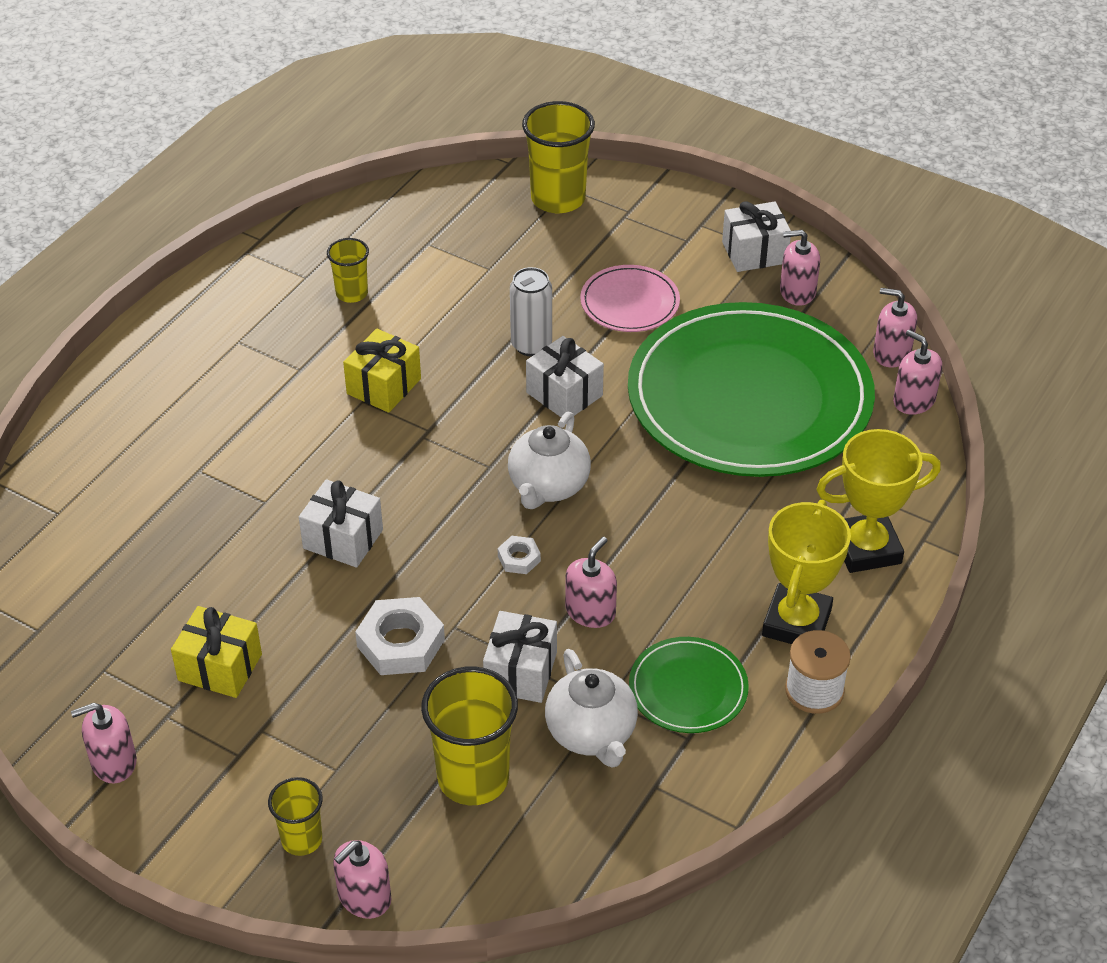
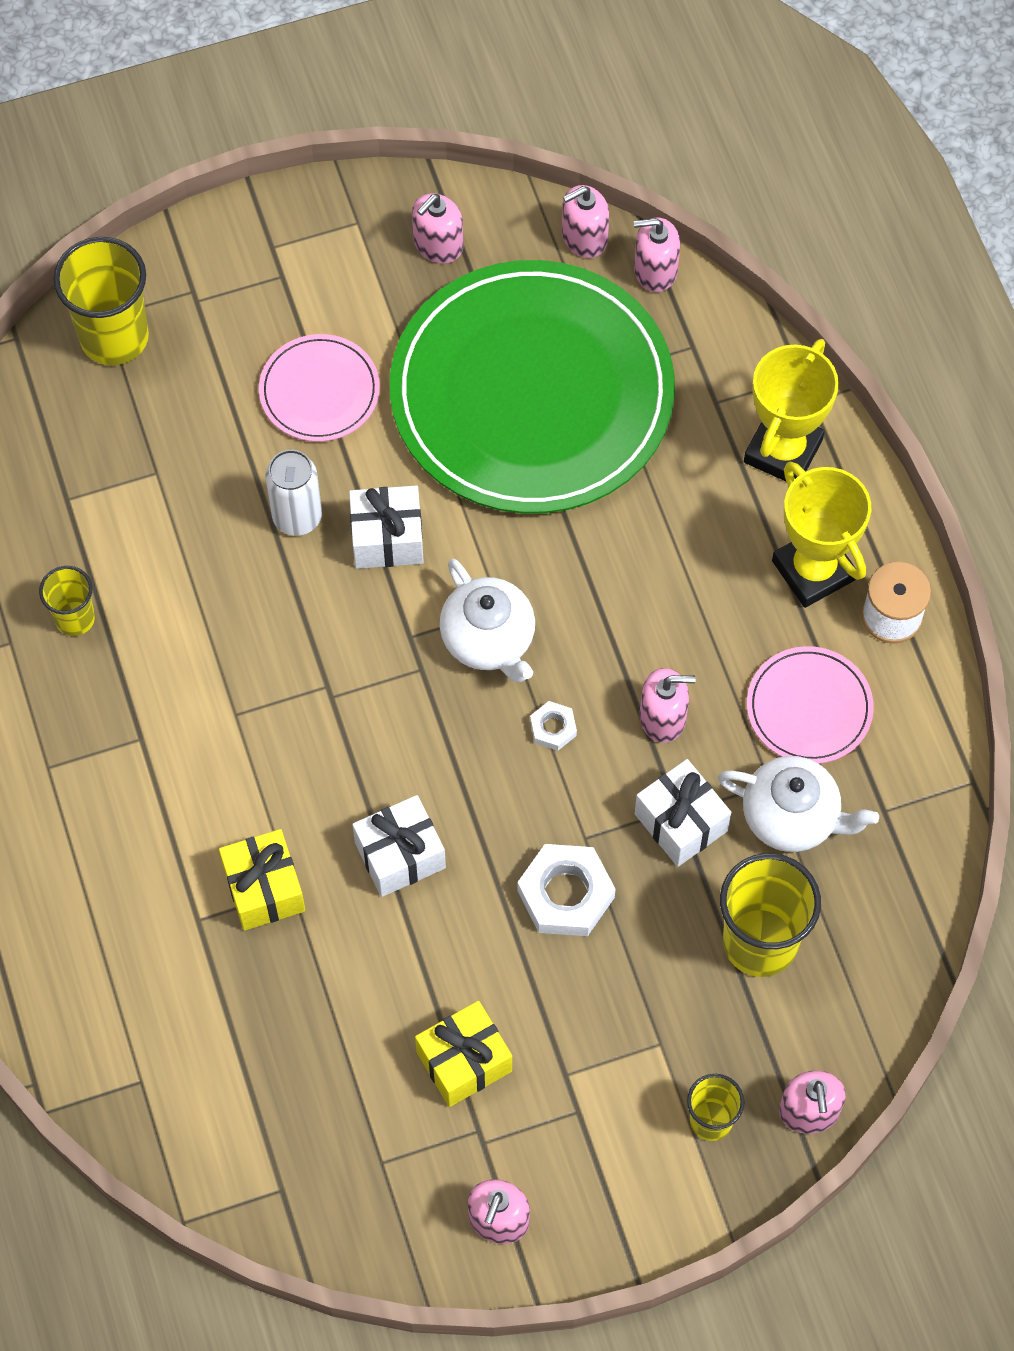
camera: 50 degrees left, 20 degrees up
(384, 386) = (233, 682): yellow gift -> yellow gift (264, 889)
(590, 611) = (663, 717): pink soap dispenser -> pink soap dispenser turned 105 degrees clockwise
(688, 688) = (809, 707): green plate -> pink plate
(754, 252) = (353, 235): white gift -> none

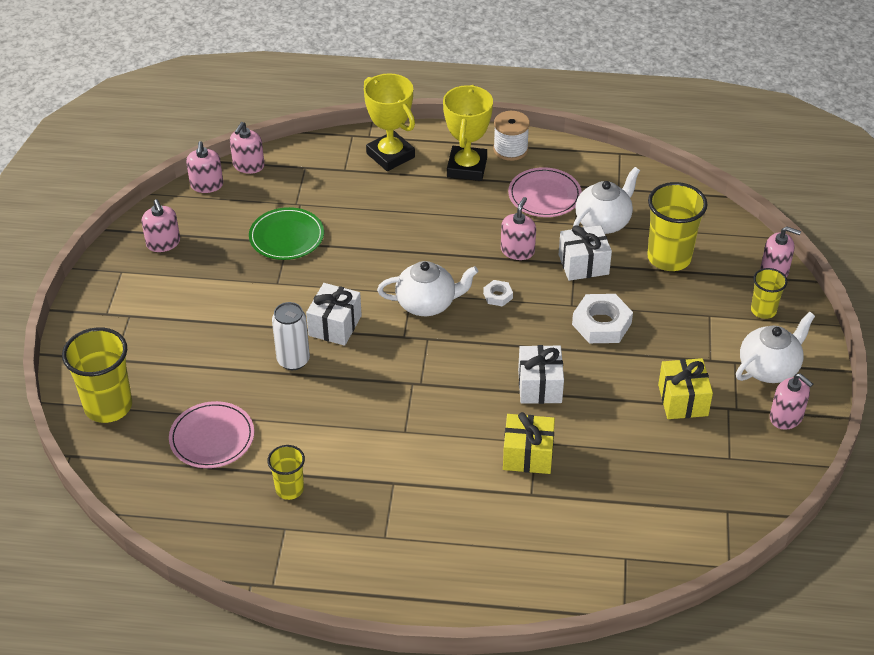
camera: 65 degrees left, 20 degrees down
(319, 391) = (218, 323): pink plate -> pink plate (212, 437)
(532, 393) = (286, 236): green plate -> green plate, size x0.43
(588, 1165) = (769, 368): none -> white teapot
(813, 570) = (467, 168): yellow trophy -> yellow trophy turned 75 degrees counterclockwise

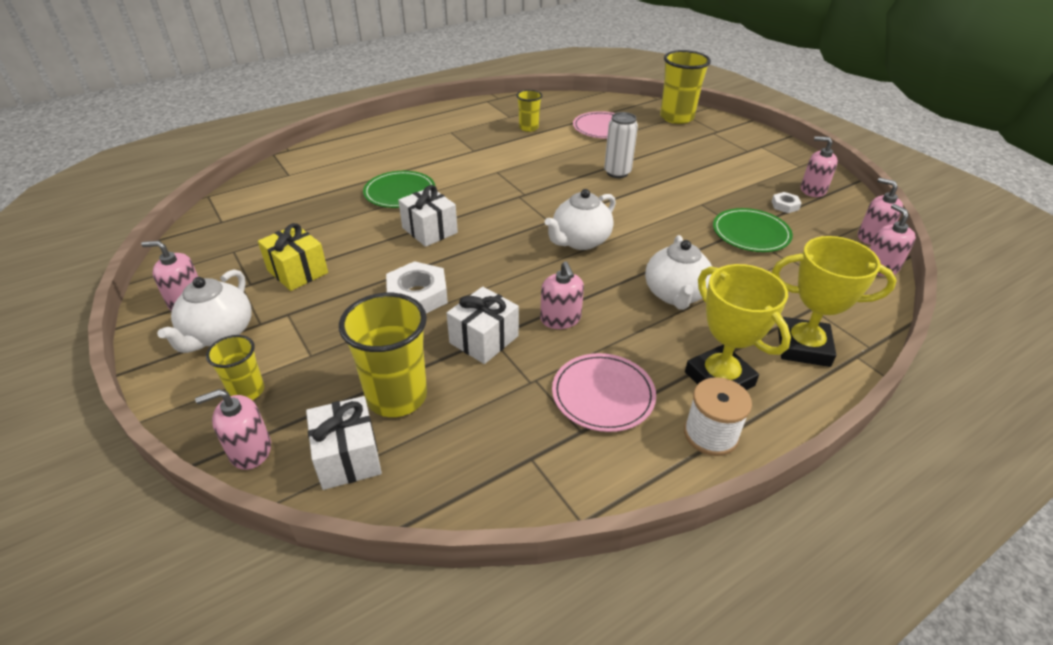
camera: 140 degrees right, 5 degrees down
(335, 325) = (622, 199): white gift -> white gift (348, 457)
(498, 296) = (532, 273): white nut -> white nut (785, 205)
(528, 455) = (400, 192): yellow gift -> green plate
(603, 222) = (507, 399): white teapot -> white teapot (675, 295)

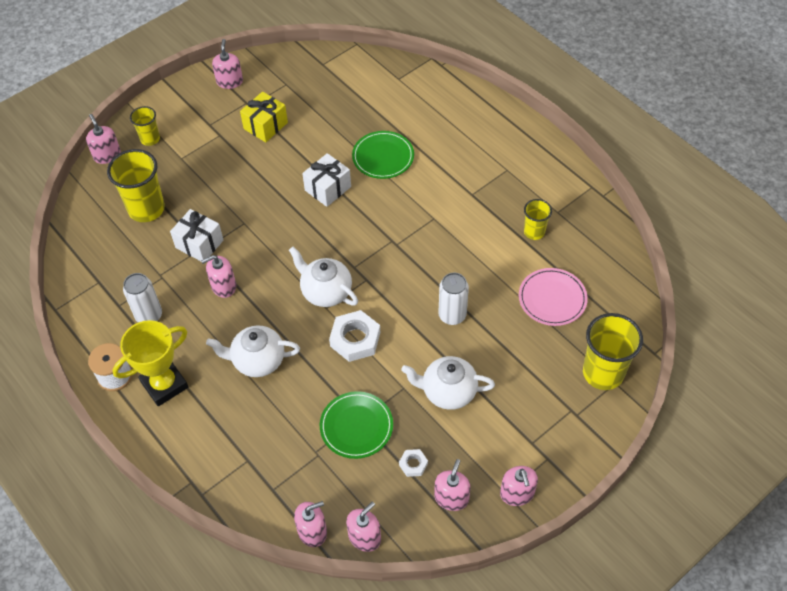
camera: 85 degrees right, 15 degrees up
(219, 334) = (198, 109): white teapot -> white teapot (448, 391)
(348, 457) = (101, 198): white gift -> none
(417, 295) = (244, 198): white nut -> white nut (355, 339)
(603, 394) = (149, 315): pink plate -> white can
(798, 161) = (517, 493): none -> pink soap dispenser
(803, 347) = (200, 445): yellow trophy -> none

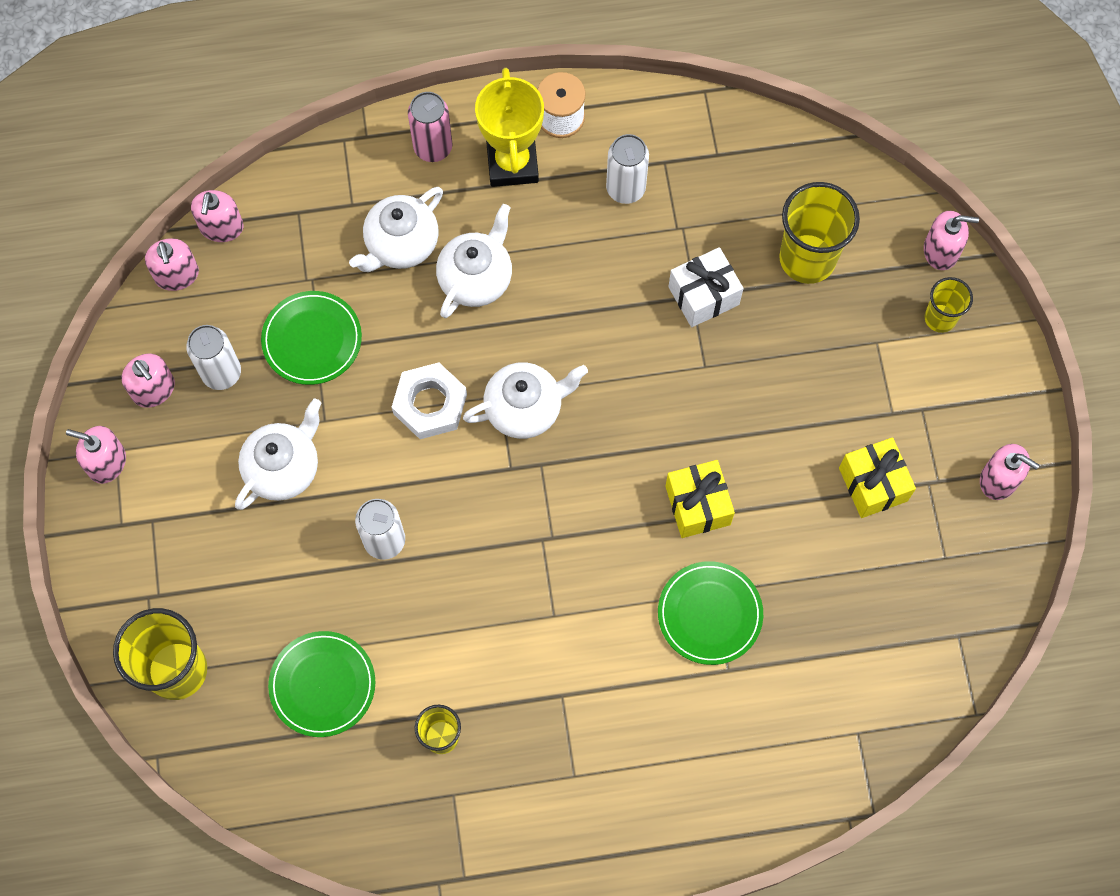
camera: 120 degrees right, 15 degrees up
(177, 436) = (433, 147): none -> pink can
(223, 286) = (615, 292): pink soap dispenser -> none
(259, 414) = (401, 244): none -> white teapot
(328, 188) = (697, 505): white gift -> yellow gift
(413, 464) = (221, 373): white nut -> white can
(552, 298) = (322, 685): pink plate -> green plate

